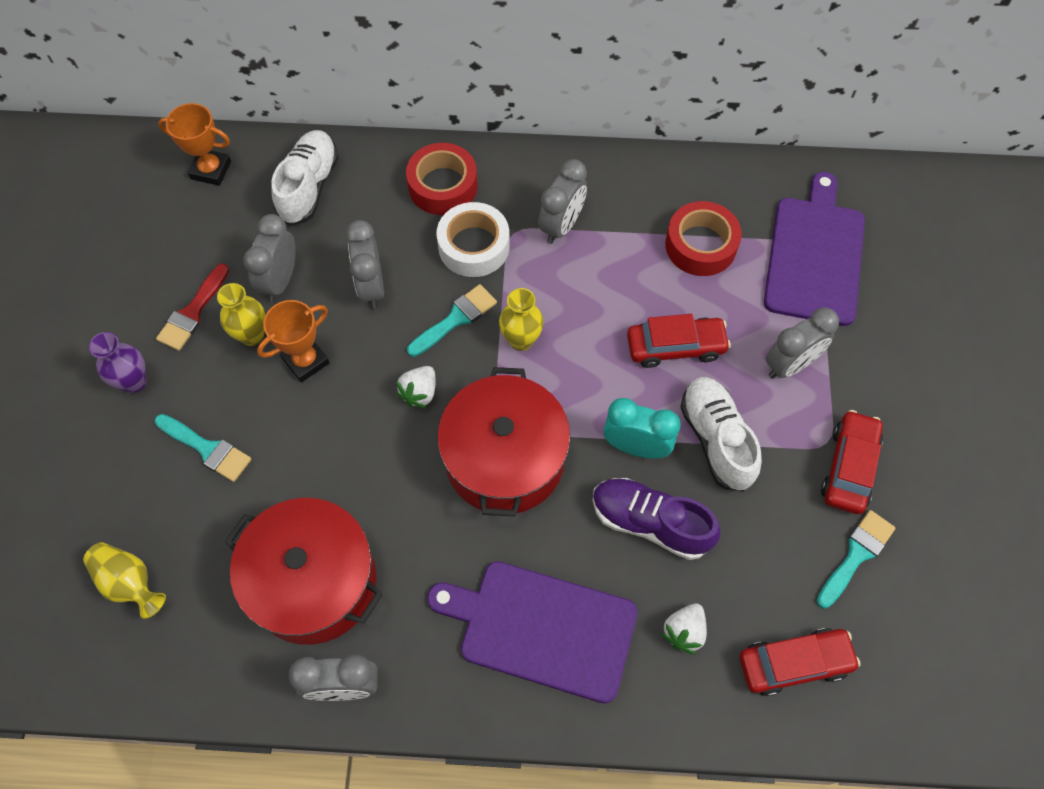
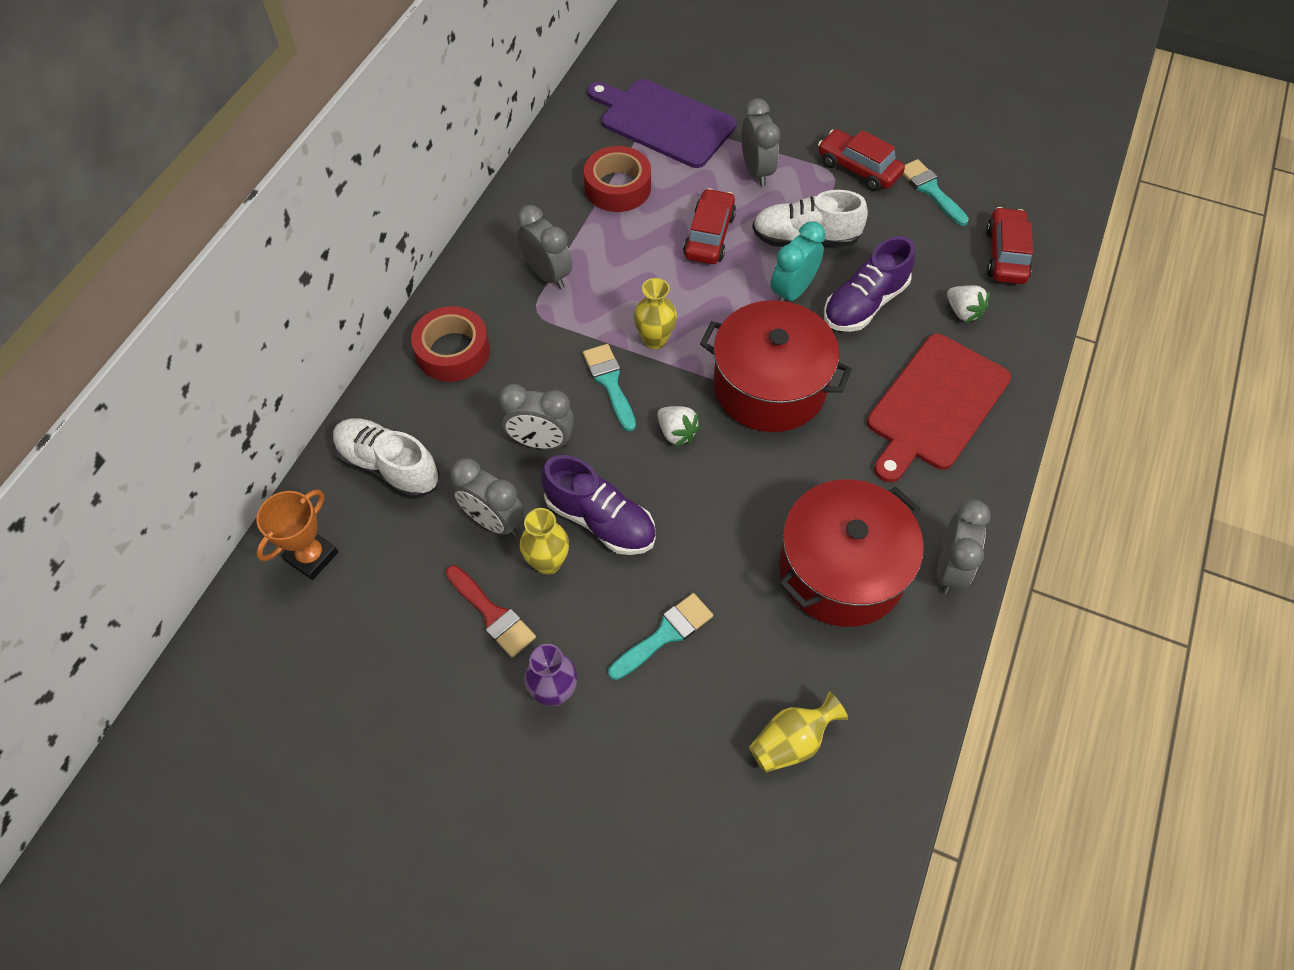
camera: 70 degrees left, 5 degrees down
(305, 361) = (600, 520): orange trophy -> purple shoe
(474, 246) = (536, 346): white tape -> none
(541, 629) = (935, 405): purple cutting board -> red cutting board

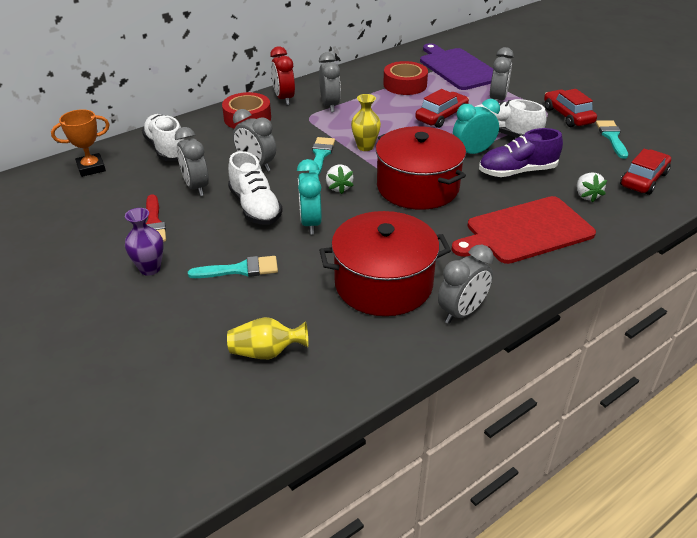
camera: 30 degrees right, 20 degrees down
(473, 287) = (284, 99): none -> red clock
(548, 562) = (207, 214): yellow vase -> none
(600, 520) = (255, 207): purple shoe -> white shoe
(689, 513) = (310, 223): none -> turquoise clock

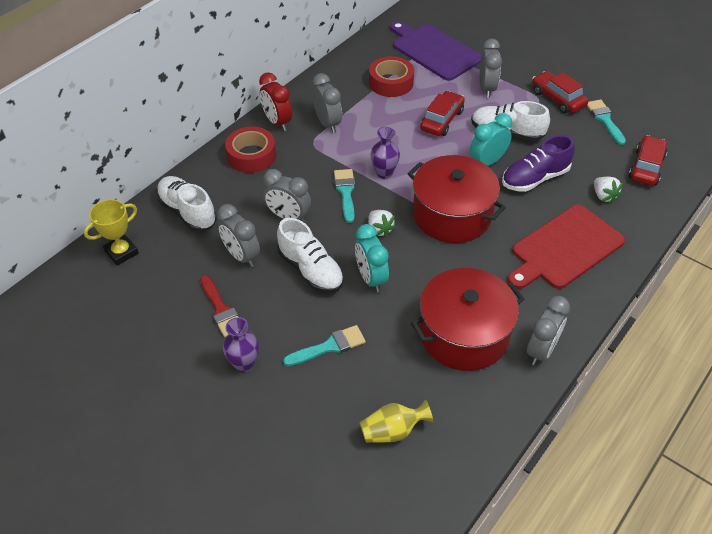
camera: 15 degrees left, 10 degrees up
(91, 168) = (121, 252): orange trophy -> yellow trophy
(365, 147) = (384, 173): yellow vase -> purple vase

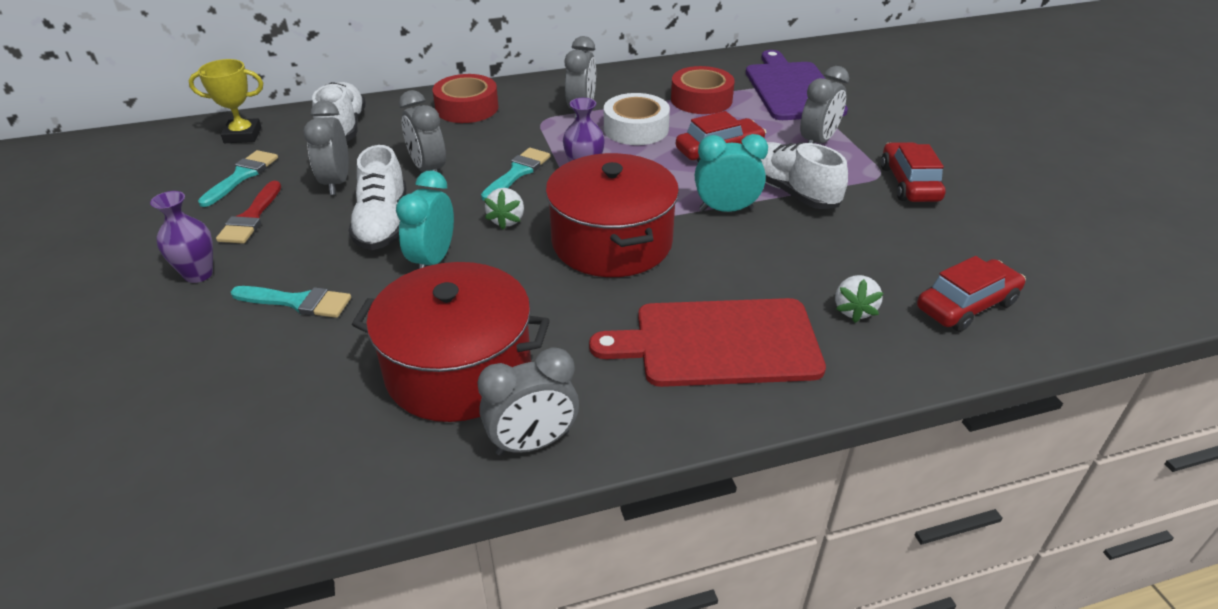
camera: 35 degrees right, 10 degrees down
(277, 122) = (530, 91): red clock -> none
(377, 124) = (636, 129): none -> white tape
(392, 431) = (235, 425): yellow vase -> none
(535, 178) = (771, 250): purple shoe -> none
(604, 120) = (958, 229): turquoise brush -> turquoise brush (242, 176)

